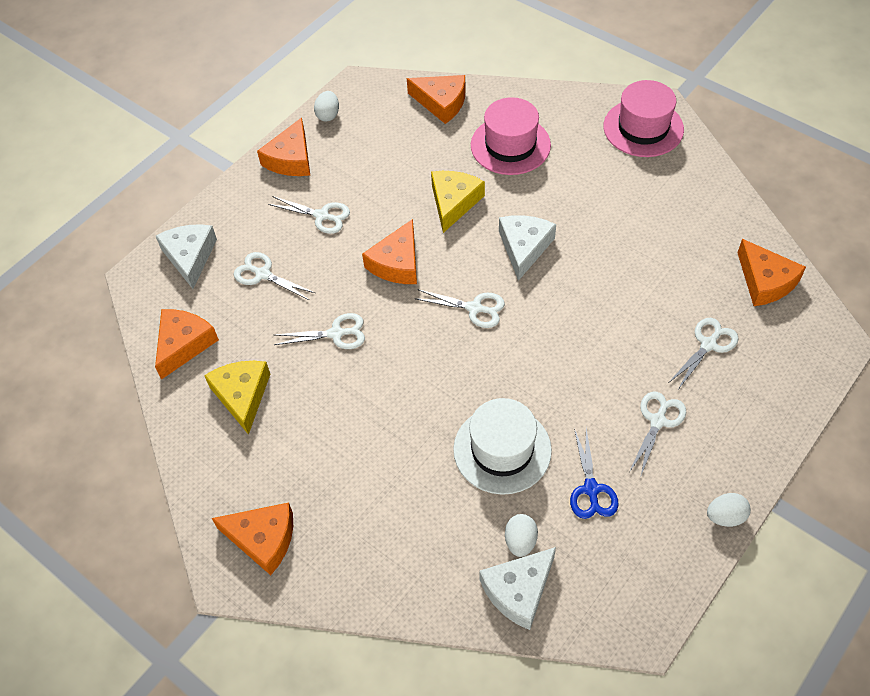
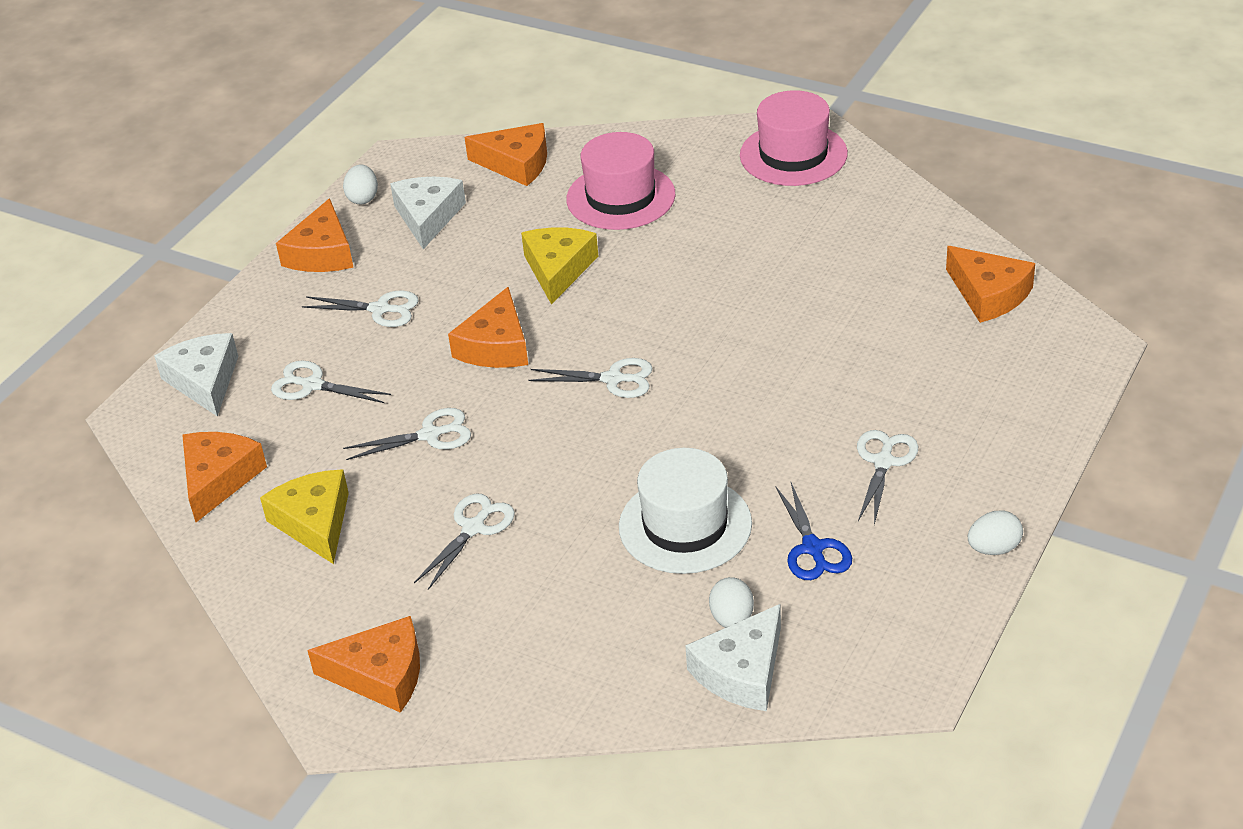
camera: 10 degrees left, 15 degrees down
(524, 247) = (664, 304): white cheese -> white cheese (428, 217)
(708, 344) = (930, 371): white scissors -> white scissors (473, 528)

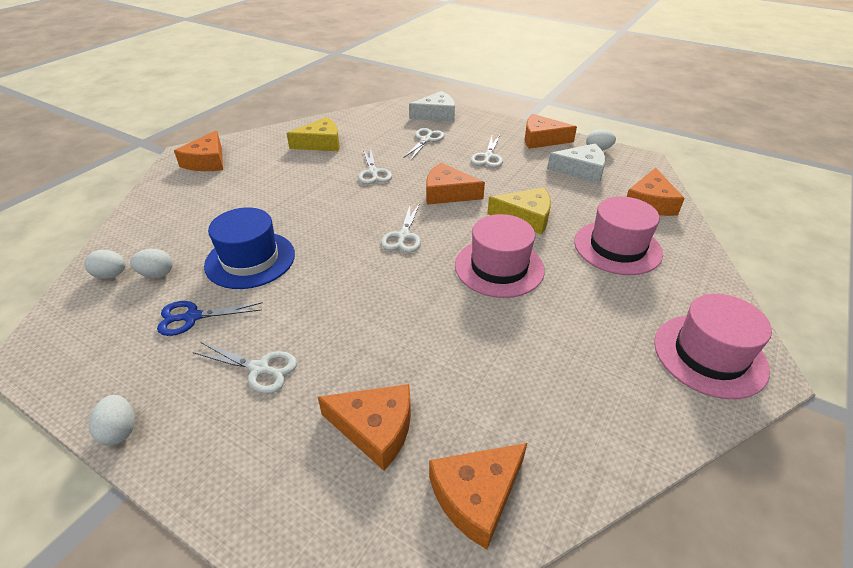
camera: 90 degrees right, 0 degrees up
(219, 479) = (363, 121): orange cheese -> orange cheese (375, 428)
(473, 528) = (292, 185): white scissors -> none
(672, 290) = (499, 267): none -> pink hat
(685, 525) = (250, 259): white hat -> blue hat
(742, 672) = (111, 275): white cheese -> white egg

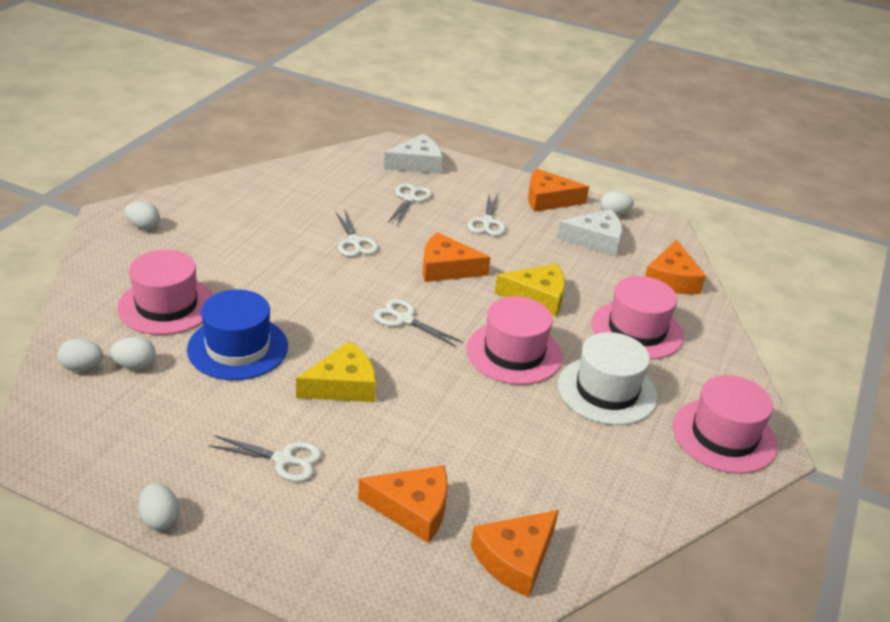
camera: 10 degrees left, 5 degrees down
(192, 317) = (194, 411): blue scissors -> none
(202, 223) = (166, 305): none -> pink hat
(207, 161) = (143, 226): orange cheese -> white egg
(321, 143) = (281, 202): yellow cheese -> yellow cheese (343, 385)
(403, 236) = (405, 319): white scissors -> white scissors turned 120 degrees clockwise
(587, 305) = (607, 391): none -> white hat

